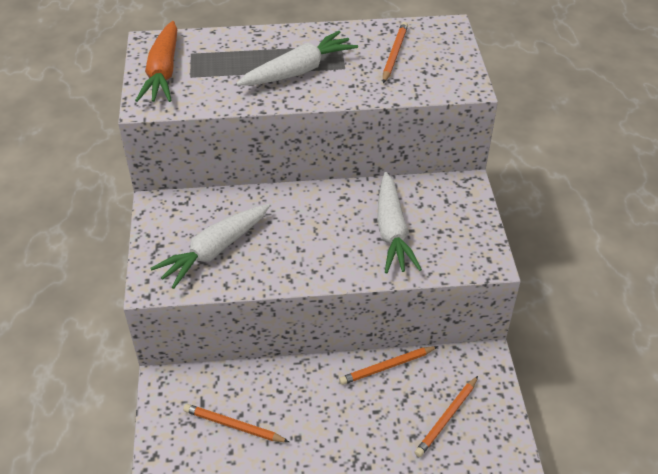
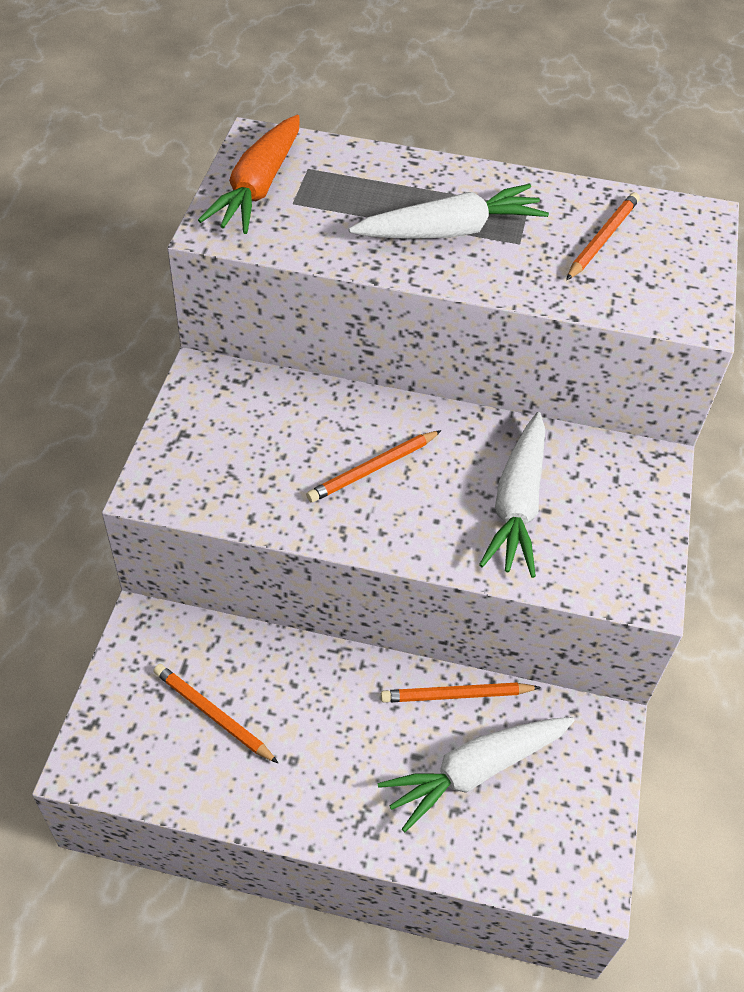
camera: 15 degrees right, 5 degrees up
(215, 250) = (255, 462): white carrot -> white carrot (476, 771)
(446, 418) = (514, 799): orange pencil -> orange pencil (373, 469)

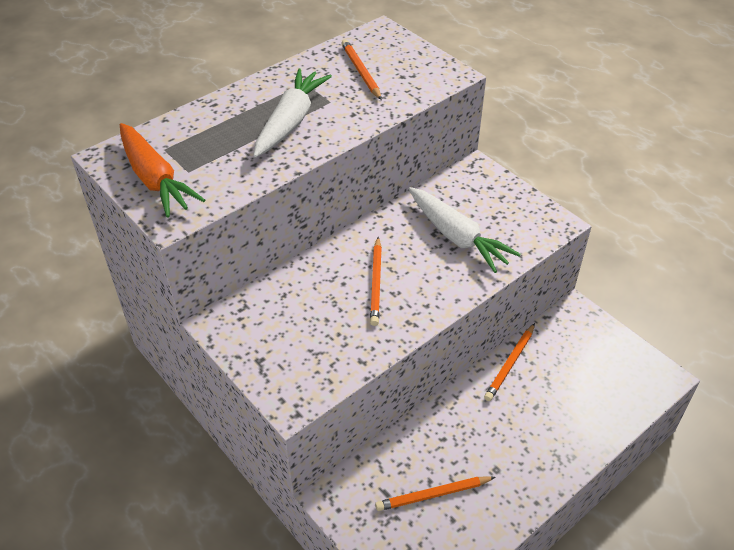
camera: 50 degrees left, 5 degrees down
(476, 771) = (564, 384): white carrot -> none

